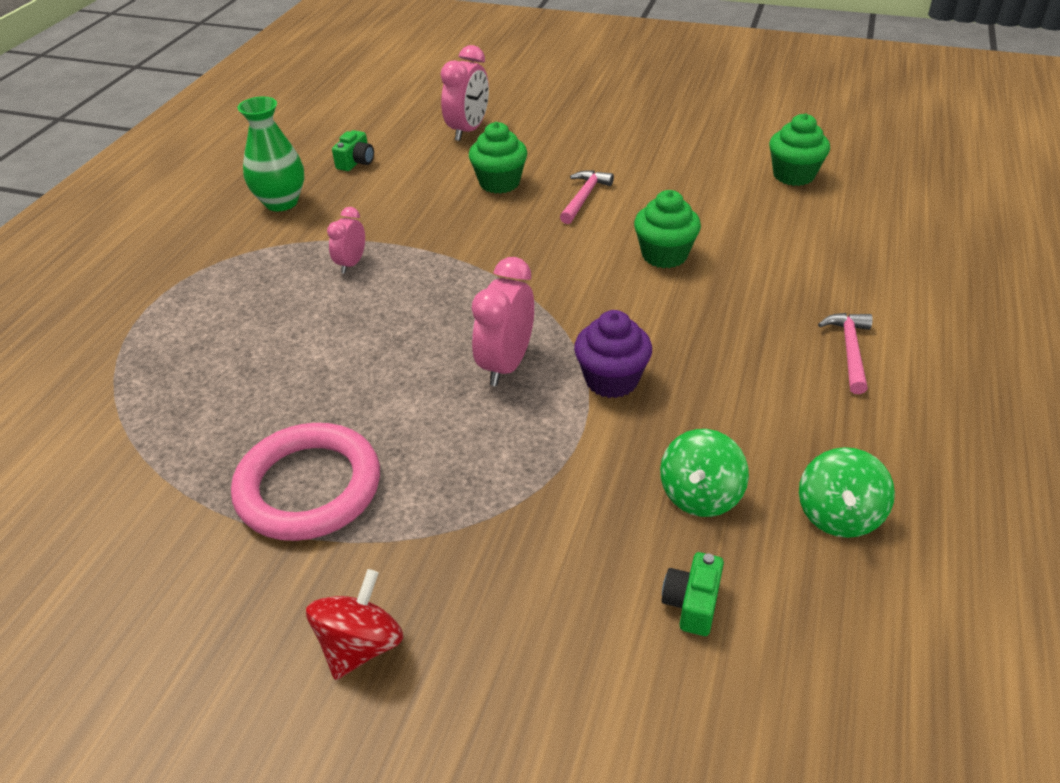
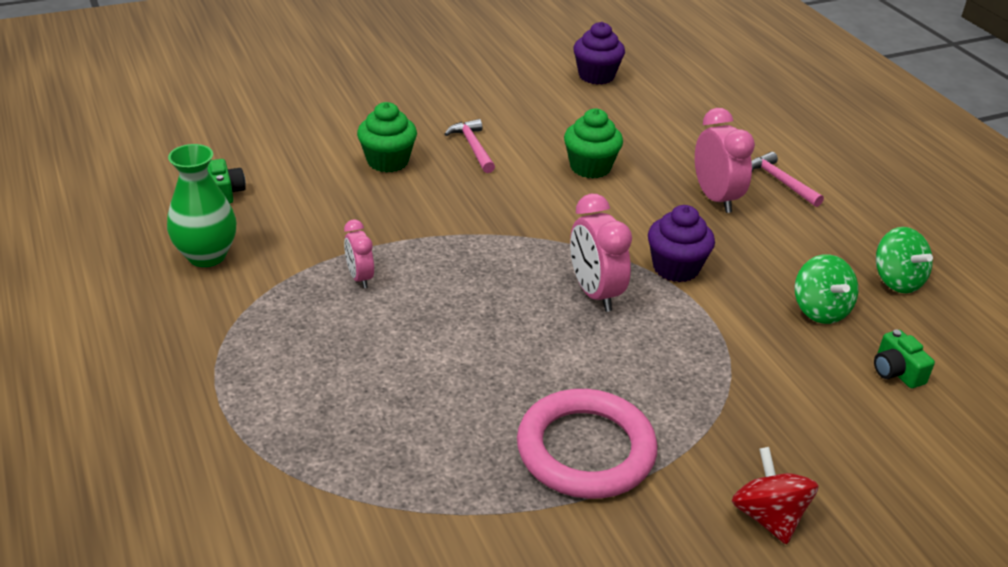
camera: 45 degrees left, 5 degrees down
(468, 130) = (293, 127): pink clock -> pink clock (715, 198)
(793, 175) = (596, 76): green cupcake -> purple cupcake

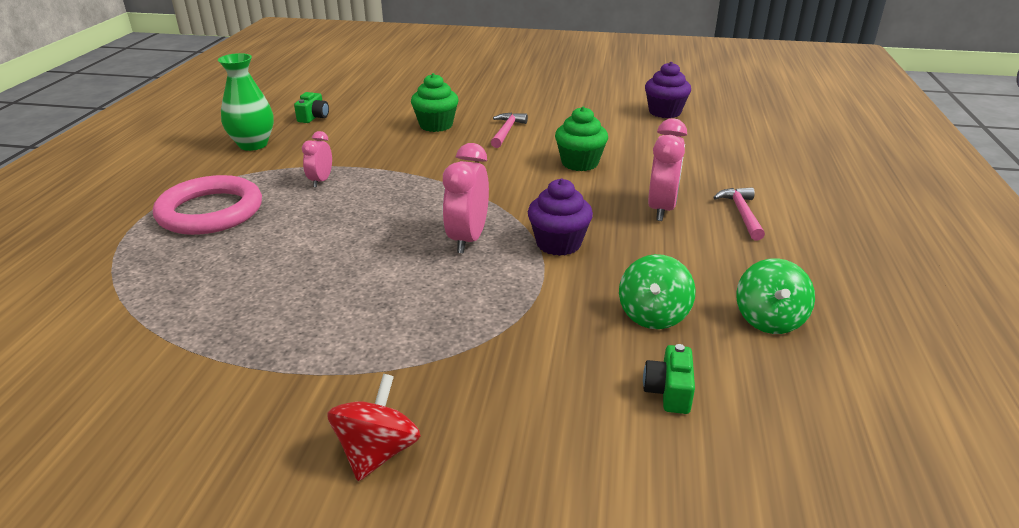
camera: 35 degrees right, 5 degrees down
(586, 450) = (308, 336): pink ring -> pink ring (210, 211)

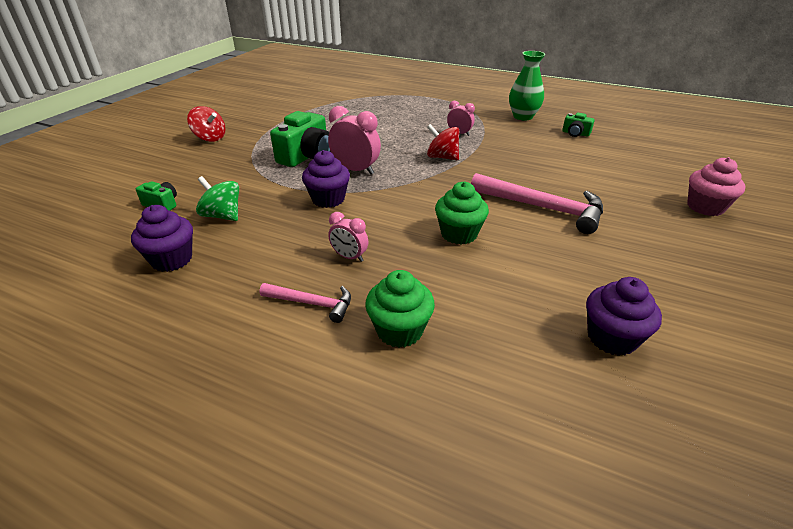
camera: 105 degrees right, 5 degrees up
(210, 211) = (430, 109): pink ring -> none
(405, 185) = (442, 157): none -> red spinning top
(435, 291) = (307, 156): none -> green camera
(436, 125) = (558, 177): green cupcake -> green cupcake (399, 330)
(470, 79) = (705, 207): none -> pink cupcake
(506, 131) = (542, 208): pink hammer -> pink hammer, size x1.83
(661, 209) = (349, 257): pink clock -> pink clock, size x0.59
(769, 320) = (172, 259): green spinning top -> purple cupcake

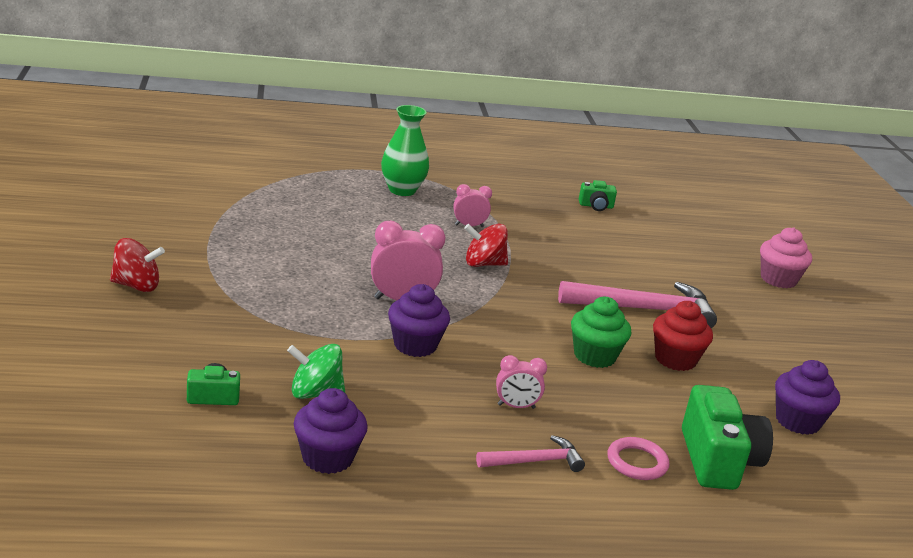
camera: 35 degrees left, 10 degrees down
(307, 156) = (317, 291): green camera -> green camera (718, 460)
(399, 330) = (637, 462): green cupcake -> pink ring
(523, 117) = (518, 188): green vase -> green vase (402, 190)
(531, 251) = (675, 359): none -> red cupcake

